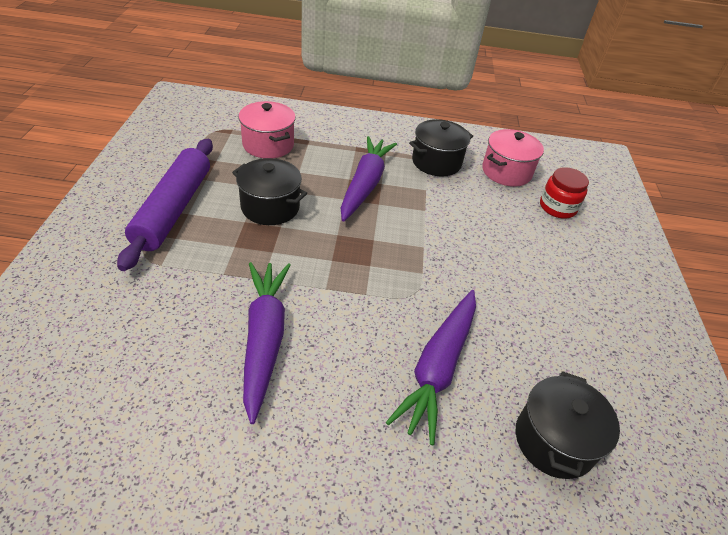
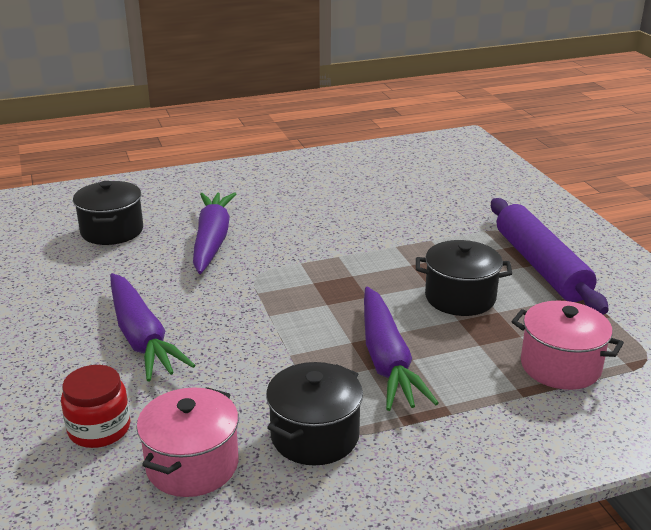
camera: 160 degrees right, 15 degrees down
(264, 339) = (354, 219): purple carrot -> purple carrot (141, 337)

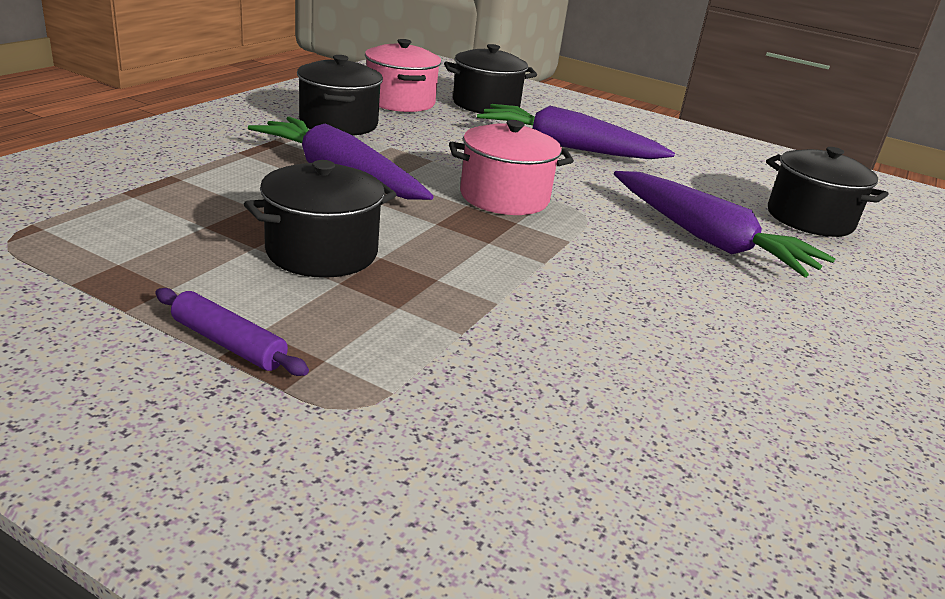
camera: 135 degrees right, 0 degrees up
(99, 429) = (486, 105): red jar -> black pot
(541, 266) = (228, 343): purple rolling pin -> purple rolling pin, size x0.45
(560, 366) = (136, 207): pink pot -> pink pot (504, 197)

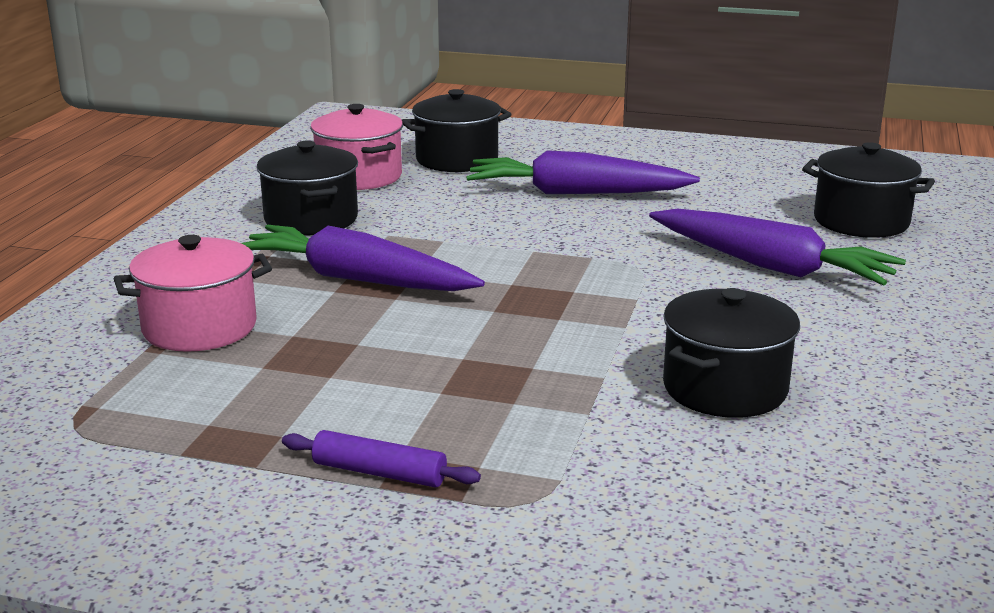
camera: 10 degrees left, 5 degrees down
(322, 252) = (401, 366): black pot -> black pot (725, 388)
(504, 197) = (544, 266): pink pot -> pink pot (199, 327)

